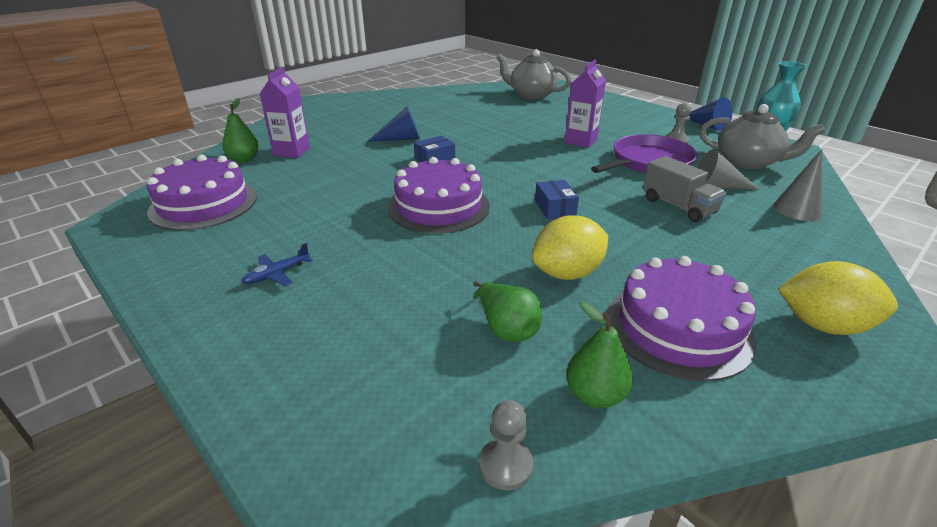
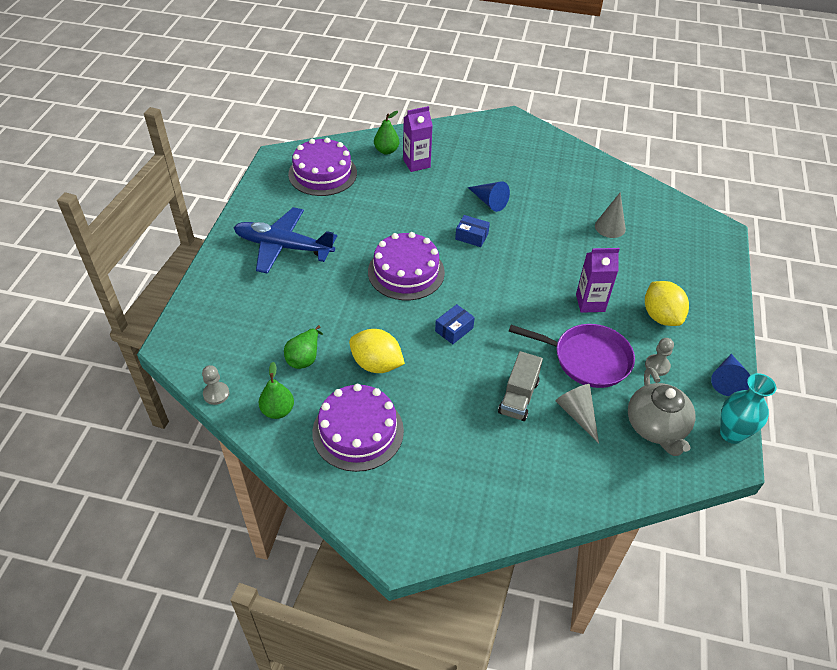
camera: 55 degrees right, 15 degrees up
(277, 274) = (284, 247): blue plane -> blue plane, size x2.48
(531, 95) = (671, 230): grey teapot -> none
(797, 209) = (579, 474): grey cone -> grey cone (610, 227)
(823, 325) = (411, 502): yellow lemon -> yellow lemon (661, 316)

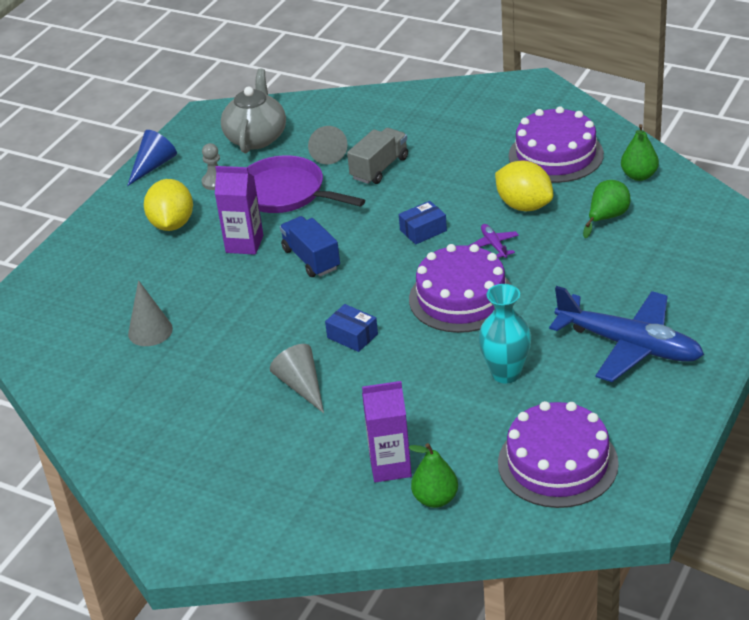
camera: 160 degrees left, 10 degrees down
(216, 394) = (708, 193): grey pawn -> none
(393, 320) = (494, 245): none -> purple plane
(489, 201) = (301, 386): blue cone -> grey cone
(530, 294) = (311, 259): none -> blue truck
(731, 433) = (188, 129): turquoise vase -> turquoise vase (506, 373)

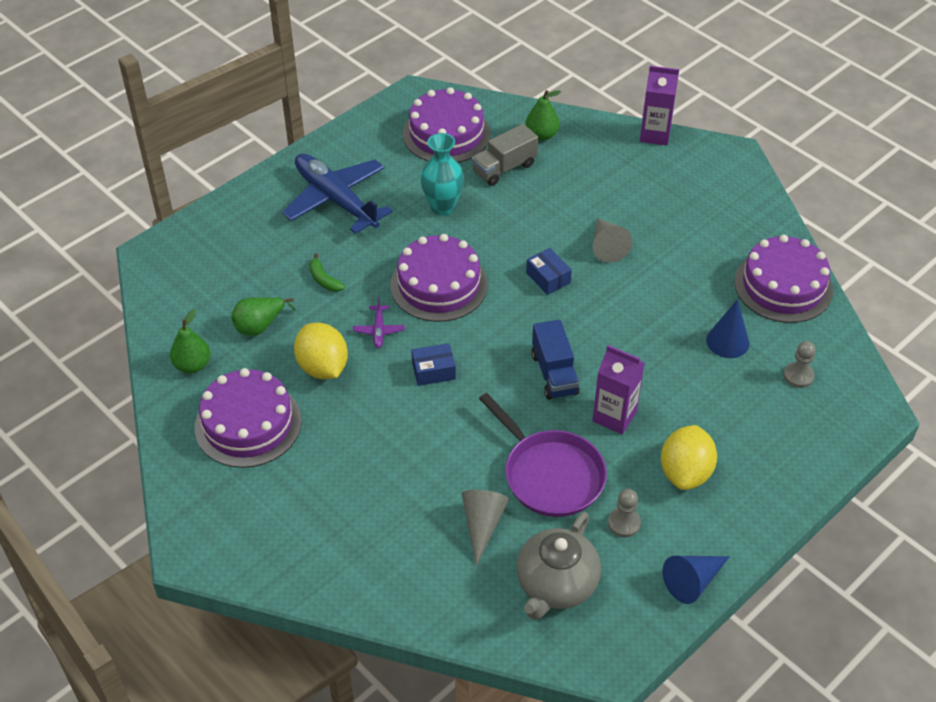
camera: 165 degrees left, 10 degrees up
(76, 321) = (798, 376): none -> grey pawn
(96, 401) = (783, 286): none -> purple cake
(150, 331) = (727, 341): grey cone -> blue cone
(379, 168) = (436, 475): grey truck -> grey truck (504, 168)
(390, 466) = (563, 165): purple carton -> purple carton (655, 135)
(578, 269) = (324, 280): none -> green banana

